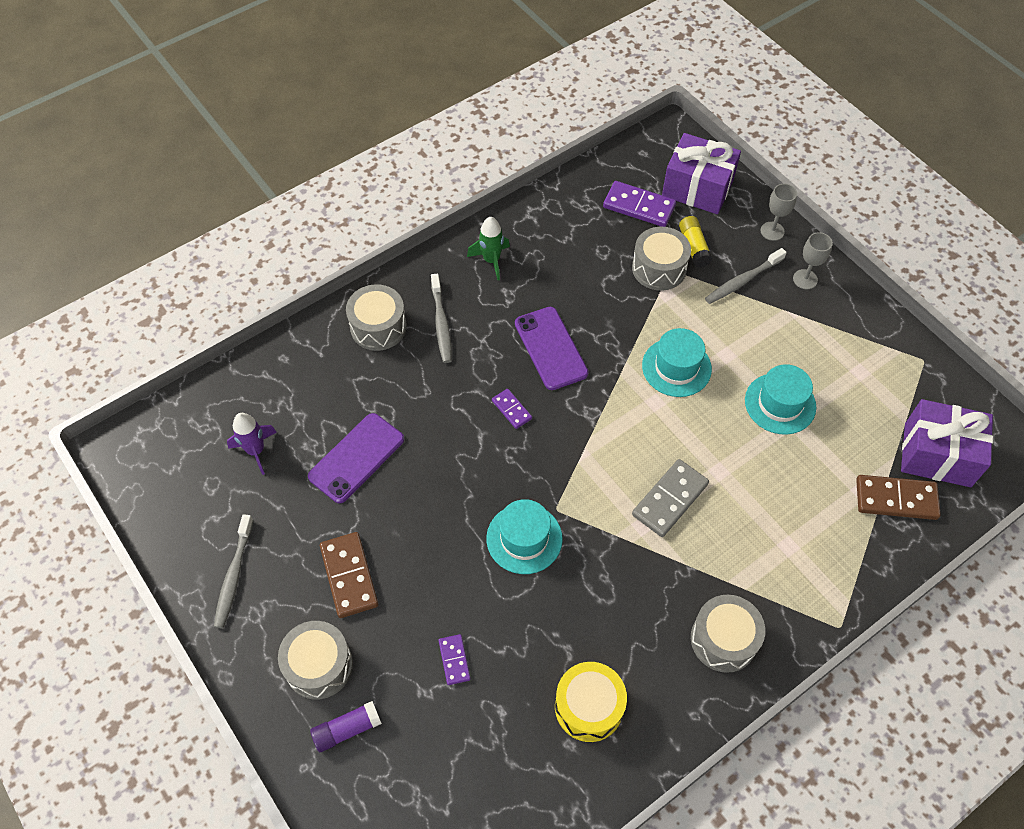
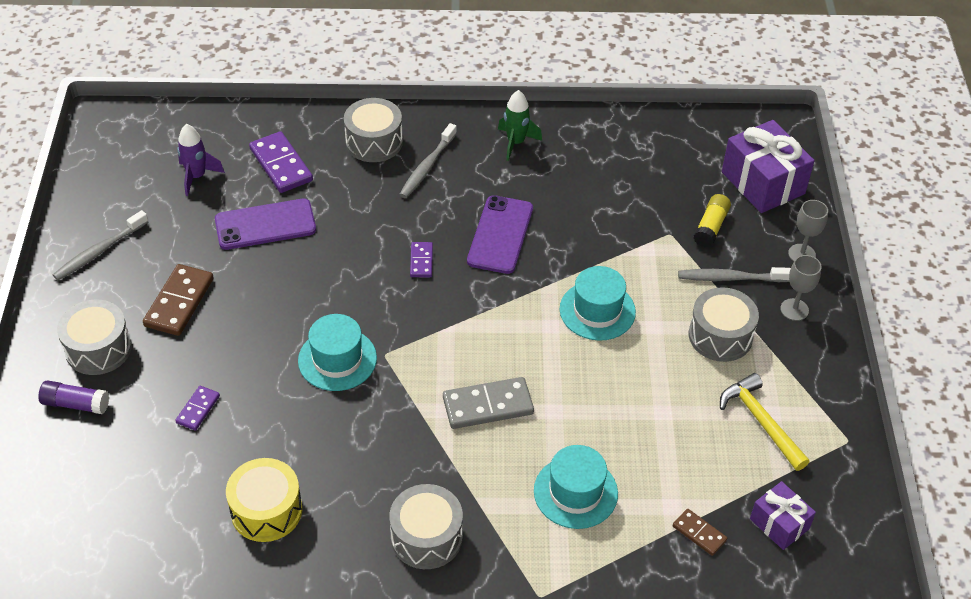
camera: 35 degrees right, 10 degrees down
(639, 206) = (691, 169): purple domino -> purple domino (281, 165)
(659, 268) = (660, 226): grey drum -> grey drum (720, 336)
(780, 403) = (665, 393): turquoise hat -> turquoise hat (575, 492)
(859, 383) = (761, 421): none -> yellow hammer
(896, 499) = (699, 533): brown domino -> brown domino, size x0.56
(937, 455) = (779, 524): purple gift -> purple gift, size x0.57

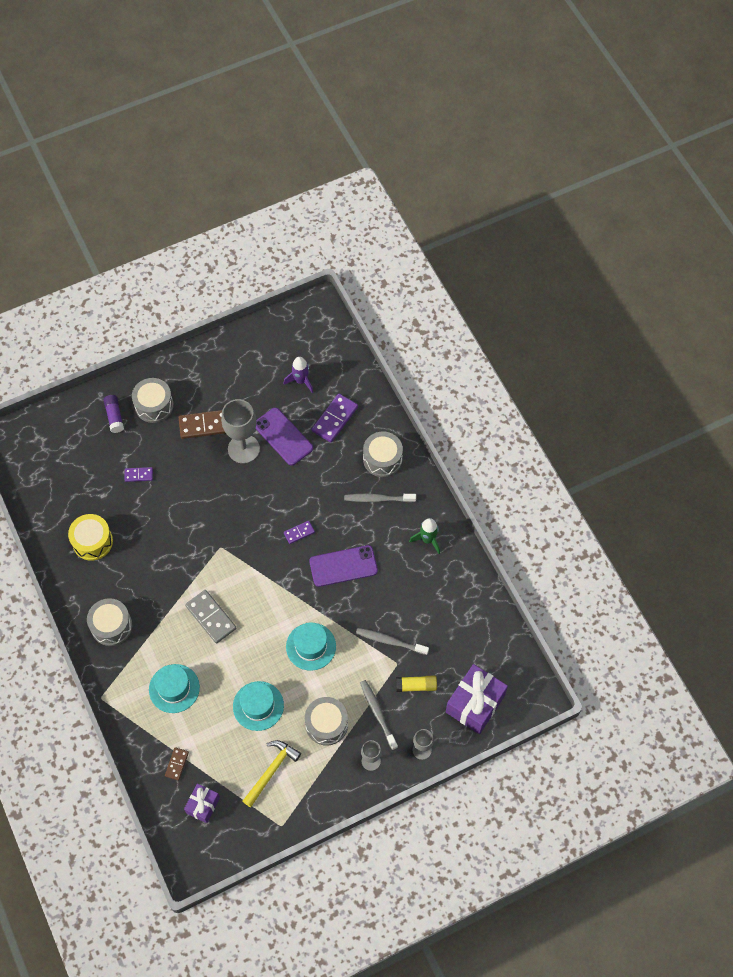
camera: 65 degrees right, 15 degrees up
(99, 251) = (219, 366): grey toothbrush -> grey toothbrush (390, 641)
(251, 273) = (243, 449): none -> grey goblet
(337, 359) = (205, 525): turquoise hat -> turquoise hat (258, 706)

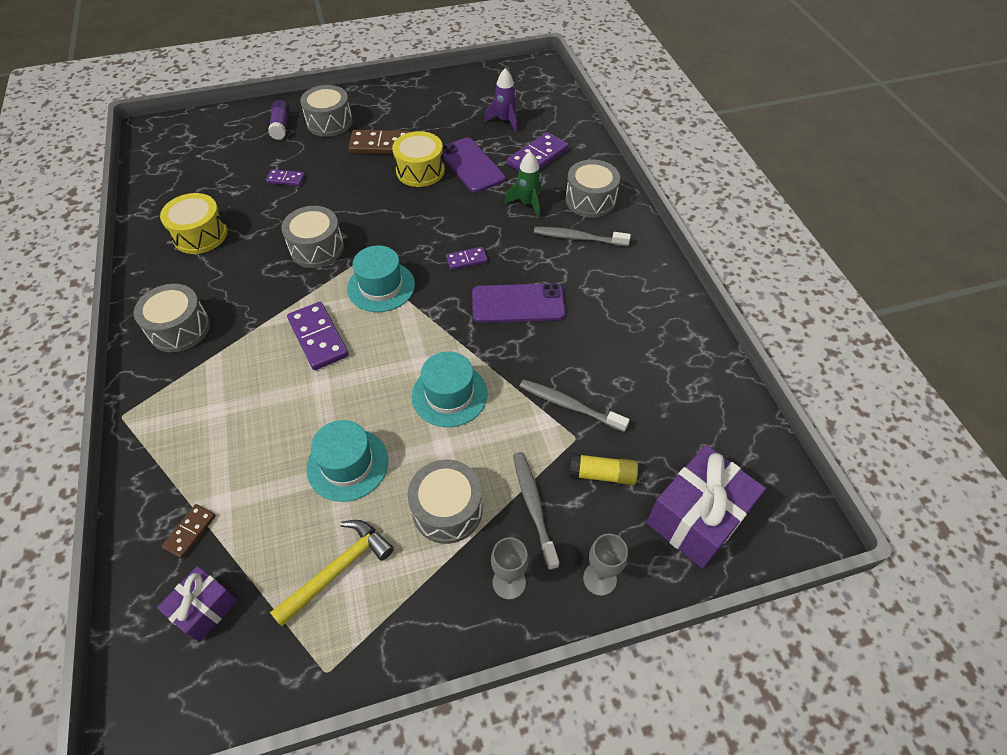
camera: 10 degrees right, 10 degrees down
(174, 688) = (231, 420): turquoise hat -> turquoise hat (381, 286)
(185, 540) = (317, 248): none -> grey drum
(211, 617) = (318, 338): grey domino -> purple domino
(243, 449) = (420, 171): grey goblet -> yellow drum
(428, 539) = (640, 289): green rocket -> green rocket (528, 204)

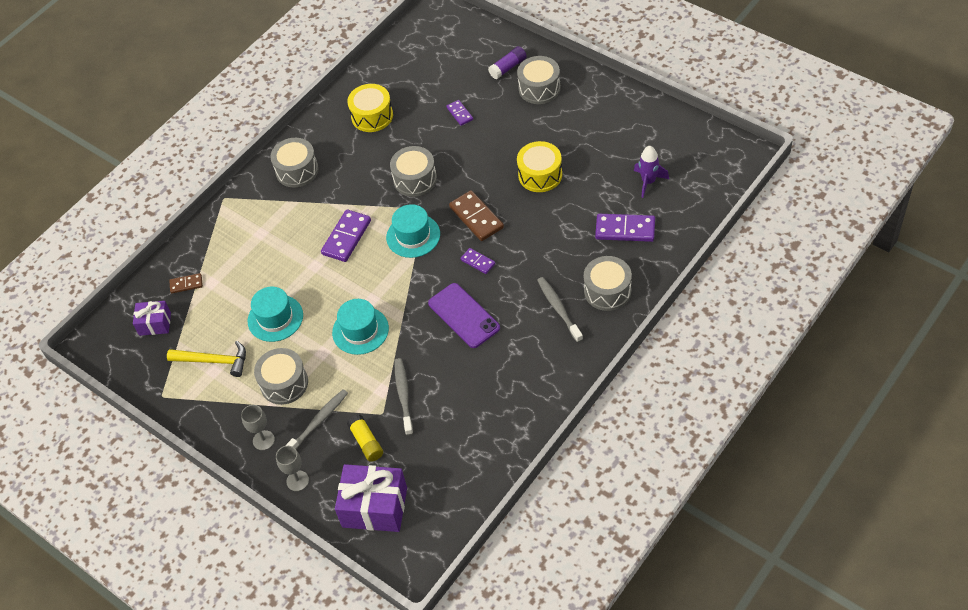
camera: 60 degrees right, 0 degrees up
(380, 145) = (544, 134): brown domino -> brown domino (476, 217)
(471, 165) = (575, 198): purple phone -> none
(528, 204) = (566, 258): green rocket -> none

